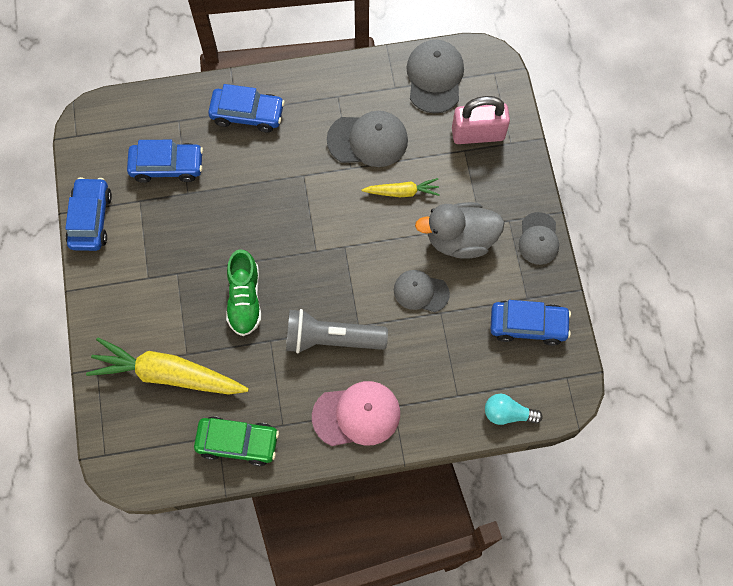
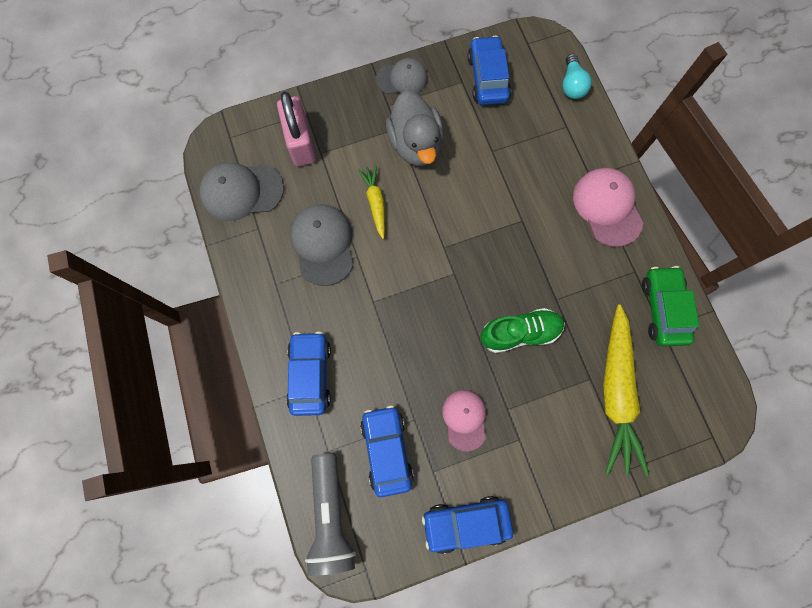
camera: 100 degrees left, 5 degrees up
(177, 234) = (465, 419): none -> pink cap
(331, 339) = (540, 242): grey flashlight -> grey flashlight (331, 515)
(421, 292) = (475, 170): grey cap -> none

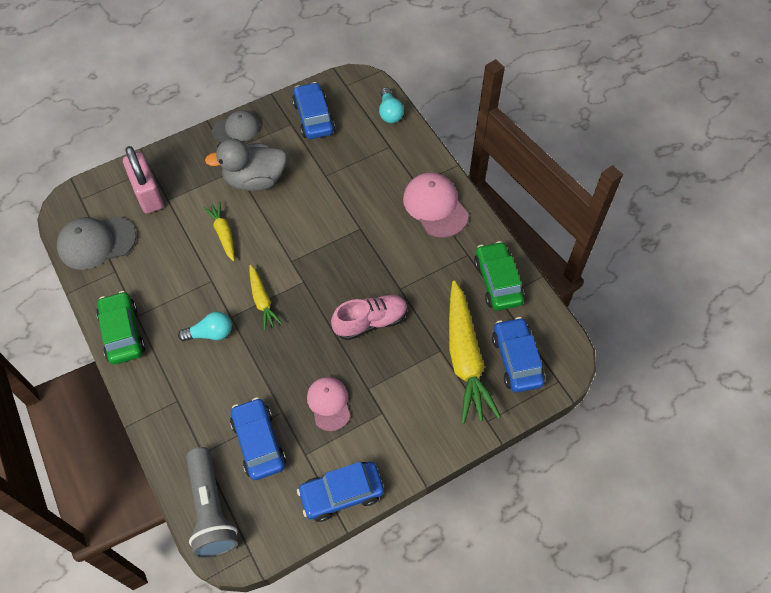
camera: 10 degrees left, 15 degrees down
(259, 301) = (122, 333): none -> green car
(310, 375) = (178, 389): blue car -> blue car (516, 360)
(323, 244) = (178, 276): grey cap -> none
(350, 317) = (210, 333): none -> turquoise light bulb
(408, 289) = (262, 301): none -> yellow carrot
(415, 144) = (255, 180): grey duck -> grey duck turned 105 degrees clockwise
(520, 333) = (370, 322): green shoe -> pink shoe

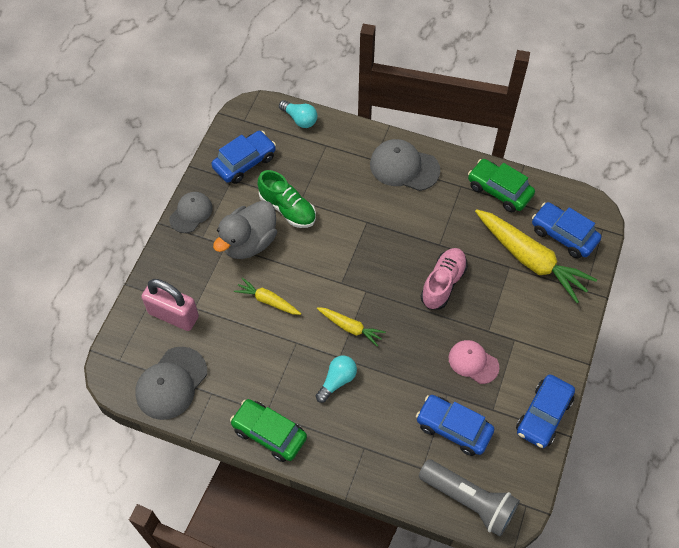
camera: 40 degrees left, 0 degrees up
(309, 175) = (287, 209): none -> green shoe
(313, 117) = (245, 162): blue car -> blue car turned 105 degrees clockwise
(435, 206) = (404, 167): pink cap -> grey cap

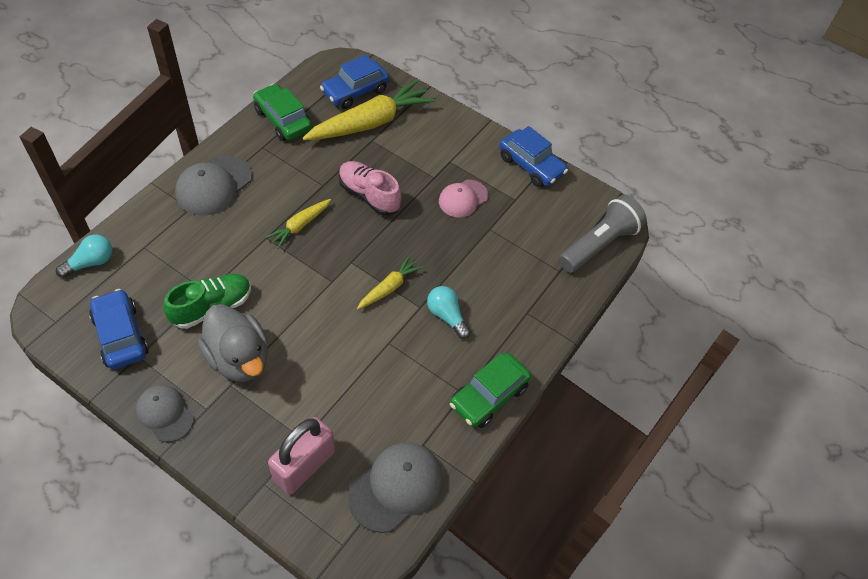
camera: 80 degrees left, 5 degrees down
(171, 383) = (396, 487): grey cap -> grey cap turned 90 degrees counterclockwise
(268, 301) = (325, 357): yellow carrot -> yellow carrot (300, 226)
(453, 428) = (526, 234): blue car -> none
(499, 190) = (283, 120): green car -> green car turned 90 degrees clockwise

